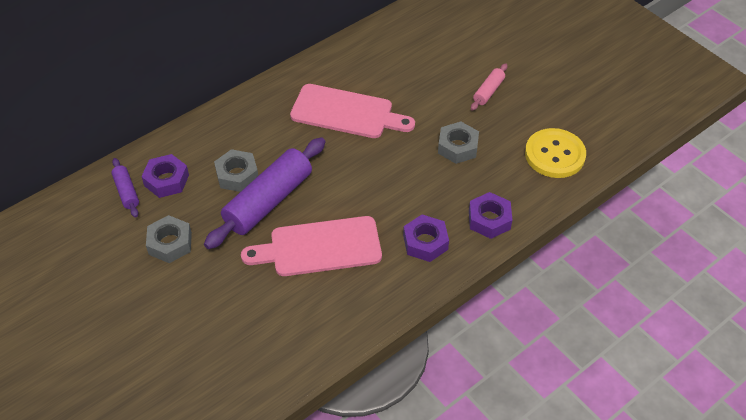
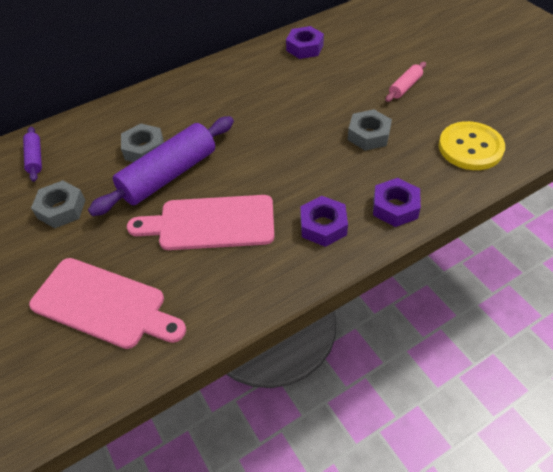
camera: 10 degrees right, 0 degrees up
(166, 180) = (76, 150): purple nut -> purple nut (304, 48)
(346, 113) = (262, 99): pink cutting board -> pink cutting board (103, 304)

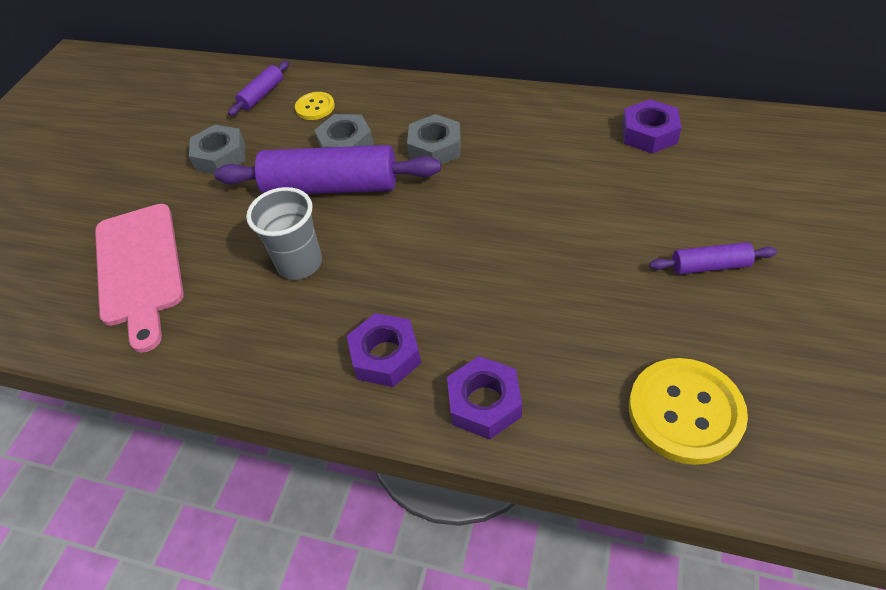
camera: 50 degrees right, 0 degrees up
(89, 142) = (315, 107): none -> yellow button
(210, 223) = (300, 264): pink cutting board -> grey cup
(368, 135) = (576, 293): grey nut -> grey nut (435, 148)
(405, 87) = (709, 266): pink rolling pin -> purple rolling pin

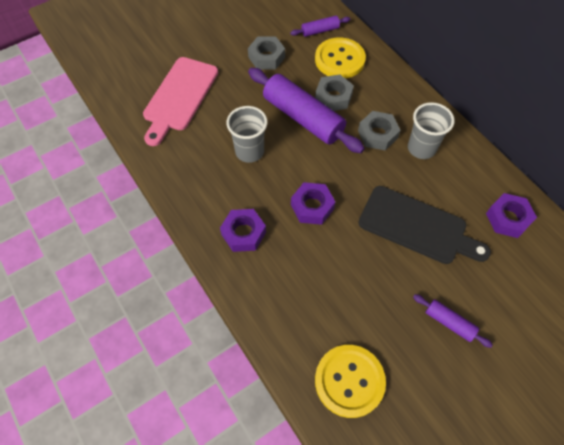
camera: 35 degrees right, 10 degrees up
(315, 107) = (339, 59): yellow button -> yellow button, size x1.85
(484, 403) = (264, 294): purple nut -> purple nut (312, 207)
(495, 130) = (421, 148): none -> grey cup
(574, 202) = (417, 227): none -> black cutting board

